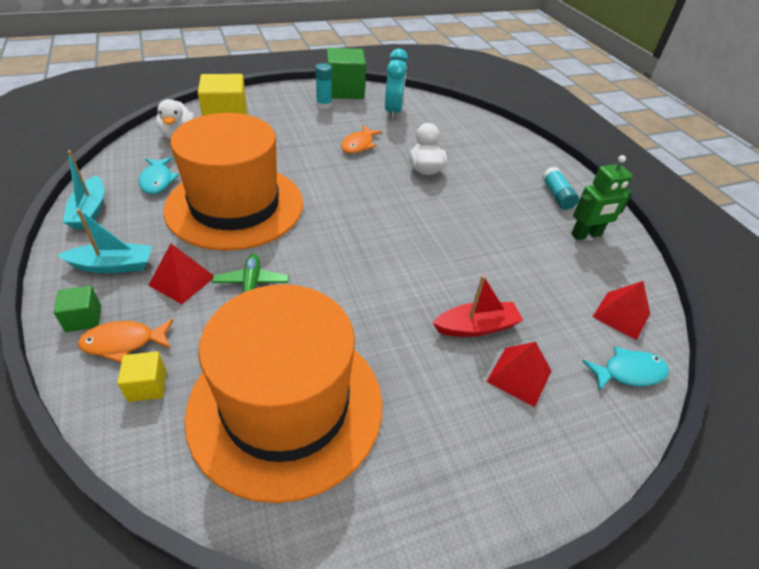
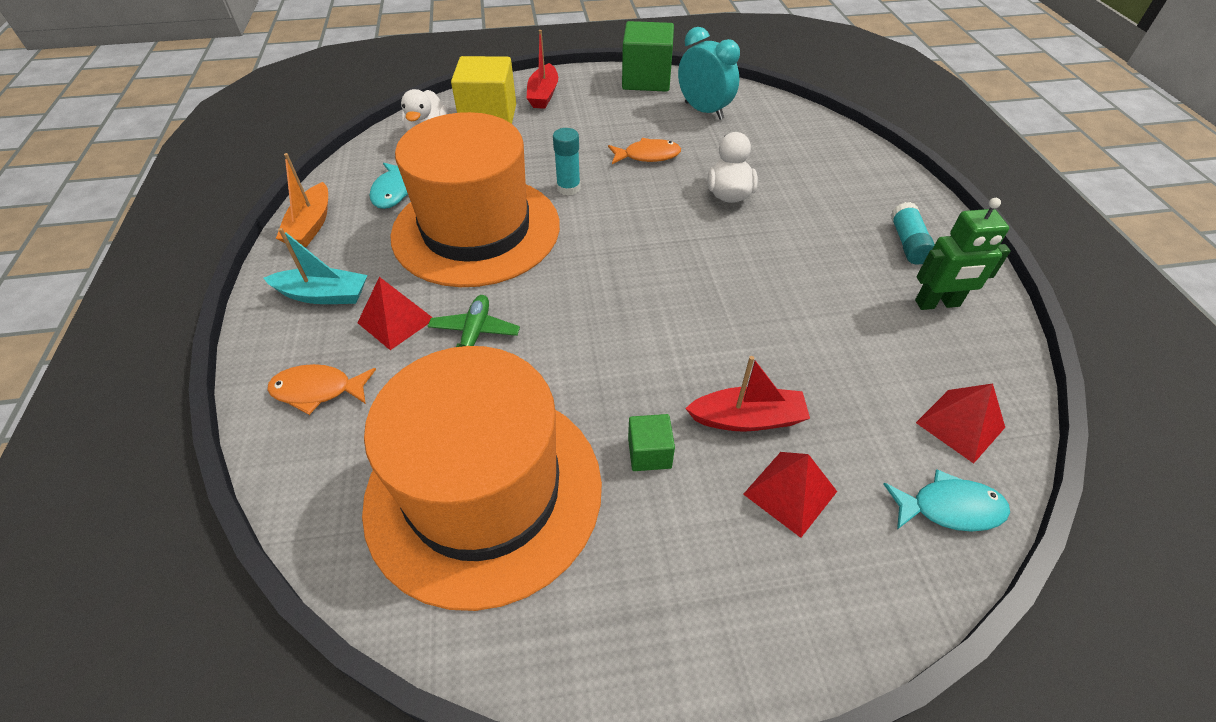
camera: 15 degrees right, 5 degrees up
(83, 318) = (280, 356): green cube -> green cube (649, 453)
(90, 211) = (311, 225): turquoise boat -> orange boat
(147, 386) = (333, 446): yellow cube -> none
(267, 103) = (543, 95): none -> red boat
(324, 105) = (614, 99): turquoise glue stick -> turquoise glue stick (568, 188)
(359, 145) = (647, 156): orange fish -> orange fish turned 135 degrees counterclockwise
(393, 112) = (704, 111): turquoise clock -> turquoise clock turned 60 degrees counterclockwise

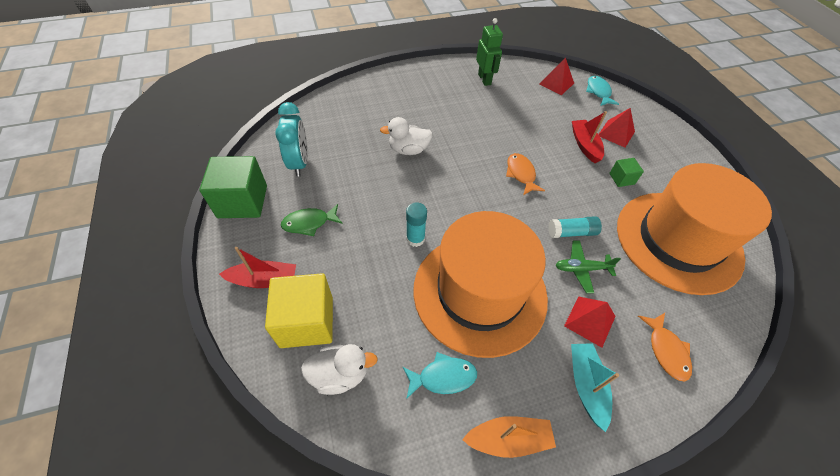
camera: 100 degrees left, 5 degrees up
(609, 118) = (309, 223): none -> green fish
(647, 156) = (366, 194): orange fish -> orange fish (521, 174)
(704, 111) = (299, 163): turquoise clock -> turquoise clock turned 135 degrees clockwise
(907, 243) = (440, 82): turquoise glue stick -> turquoise glue stick (571, 232)

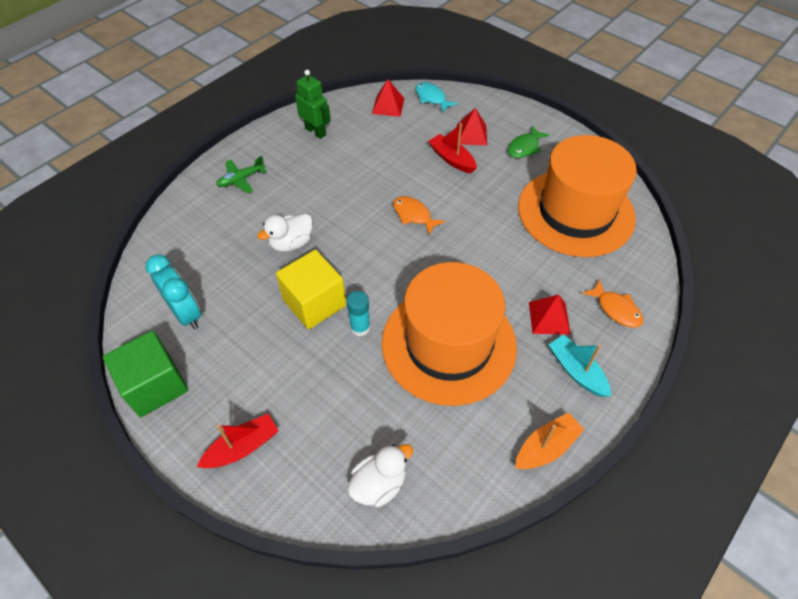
camera: 30 degrees left, 0 degrees up
(307, 321) = (314, 459): yellow cube -> yellow cube (314, 303)
(309, 223) = (245, 368): green fish -> green fish (524, 147)
(443, 377) = (466, 432): turquoise fish -> none
(571, 232) = (490, 249): turquoise glue stick -> none
(582, 269) = (517, 277): green plane -> green plane (241, 179)
(621, 179) = (501, 177): green cube -> none

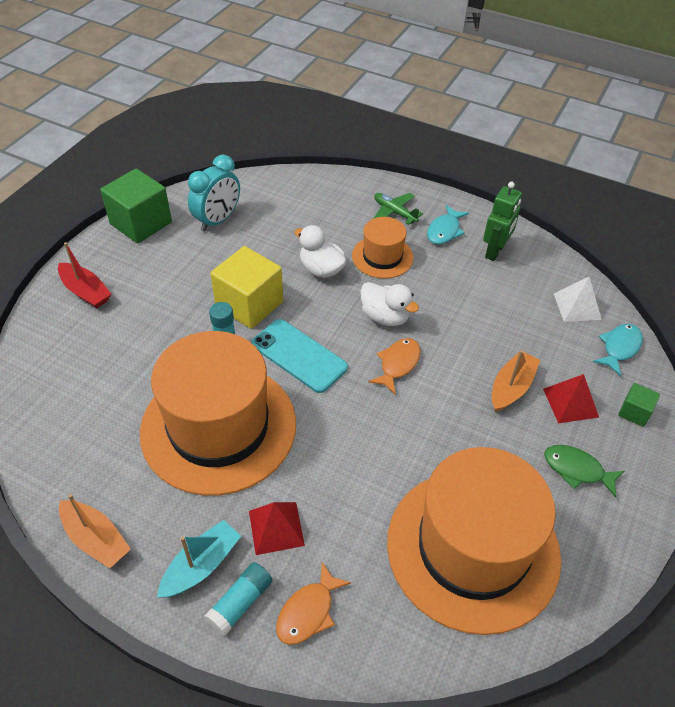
camera: 75 degrees right, 5 degrees down
(279, 154) = (444, 231): none -> turquoise fish
(293, 199) = (382, 257): none -> orange hat
(379, 484) = (51, 395): white duck -> white duck (385, 317)
(387, 276) = (299, 356): none -> turquoise phone
(388, 106) = (577, 306): red pyramid -> white pyramid
(452, 159) = (511, 387): red boat -> orange boat
(486, 108) = (634, 412): none -> green cube
(608, 349) = (240, 603): none -> turquoise glue stick

